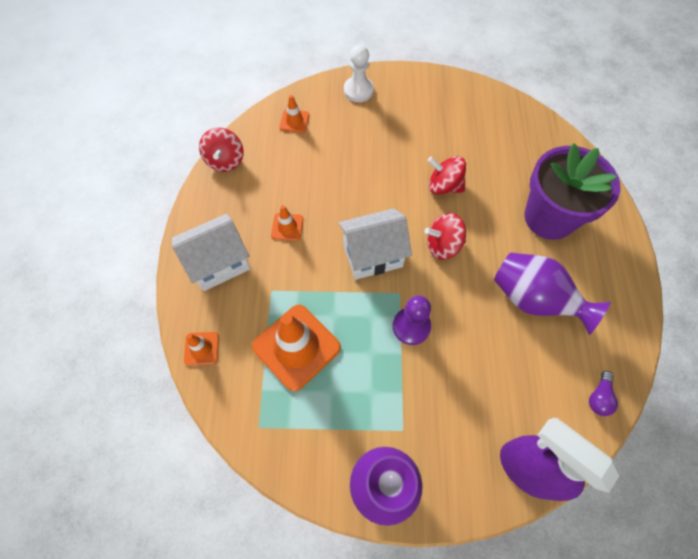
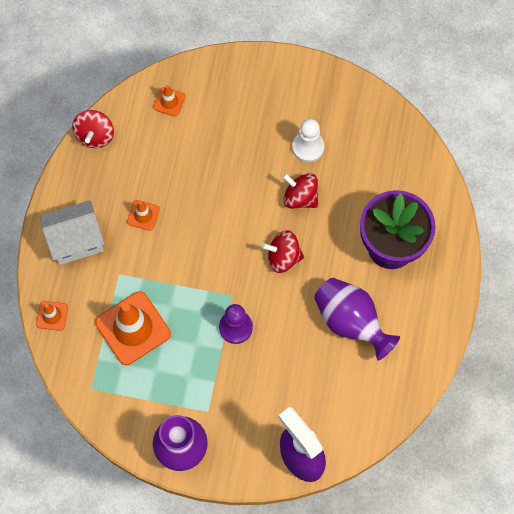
camera: 10 degrees right, 5 degrees up
(358, 90) = (241, 75): white pawn -> white pawn (308, 147)
(372, 255) = (216, 256): white house -> none
(599, 397) = (379, 414): purple light bulb -> none

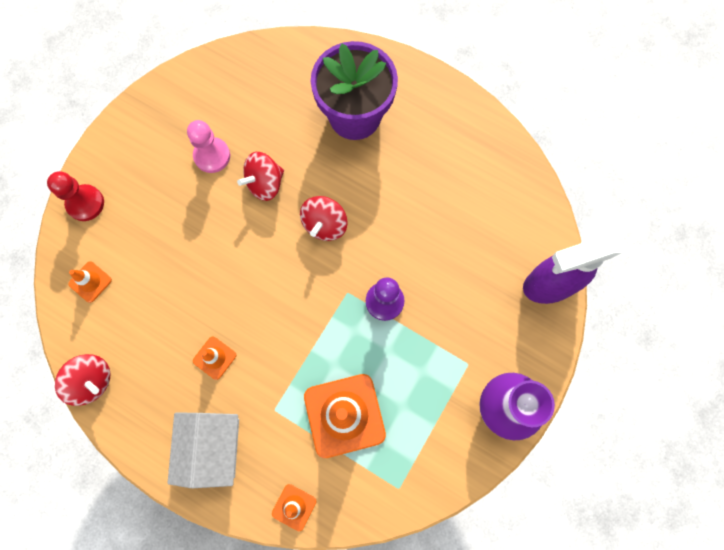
camera: 70 degrees left, 5 degrees up
(230, 71) = (85, 203): none -> red pawn
(308, 147) = (212, 156): white pawn -> pink pawn
(350, 322) = (421, 183): purple vase -> none

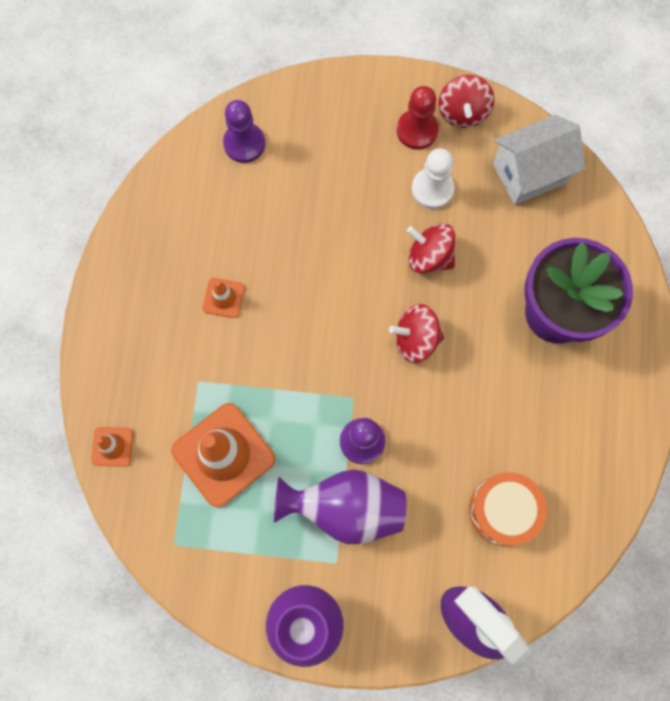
camera: 65 degrees right, 0 degrees up
(85, 203) = (320, 97): red pawn -> red pawn (417, 130)
(90, 282) = (244, 143): orange traffic cone -> purple pawn
(92, 381) = (150, 196): red spinning top -> red spinning top (462, 112)
(212, 156) = (432, 189): pink pawn -> white pawn
(213, 447) = (137, 340): white house -> white house (529, 173)
(430, 338) = (345, 508): none -> purple vase
(482, 223) = (503, 510): none -> orange drum

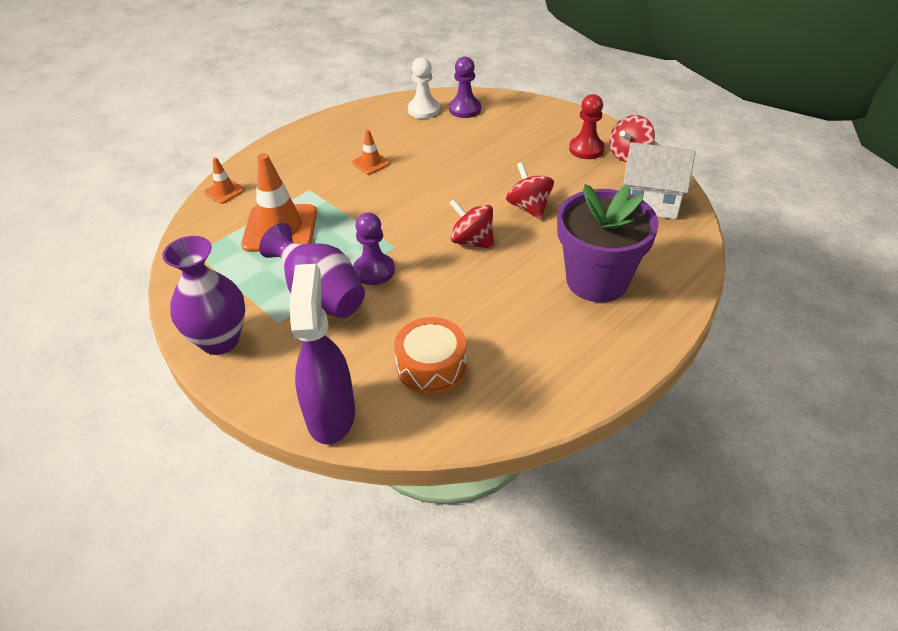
camera: 40 degrees right, 30 degrees down
(432, 189) = (567, 178): white pawn -> white pawn (424, 110)

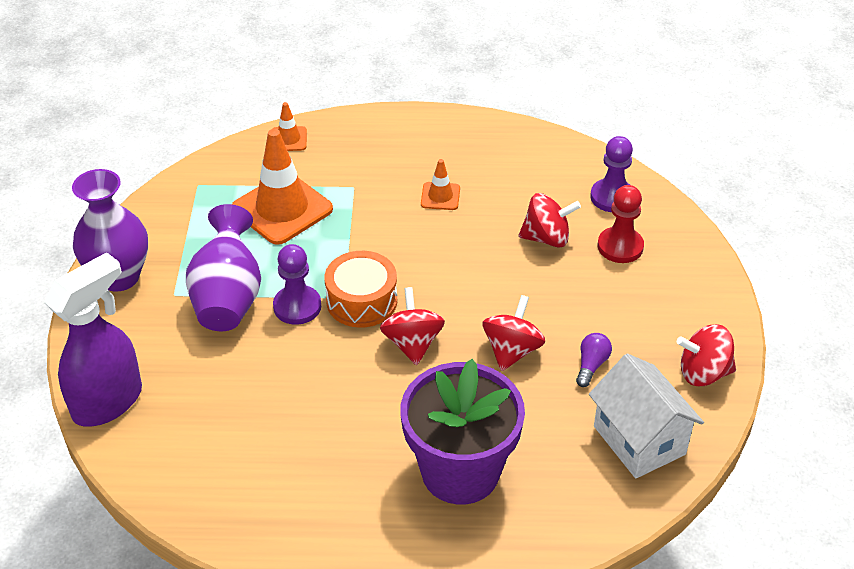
camera: 45 degrees right, 0 degrees up
(424, 110) = (570, 170): white pawn -> none
(431, 366) = (222, 427): orange drum -> orange drum (362, 301)
(461, 146) = (546, 238): none -> red spinning top
(576, 186) = (591, 365): none -> purple light bulb
(586, 149) = (667, 332): red pawn -> red pawn (620, 247)

